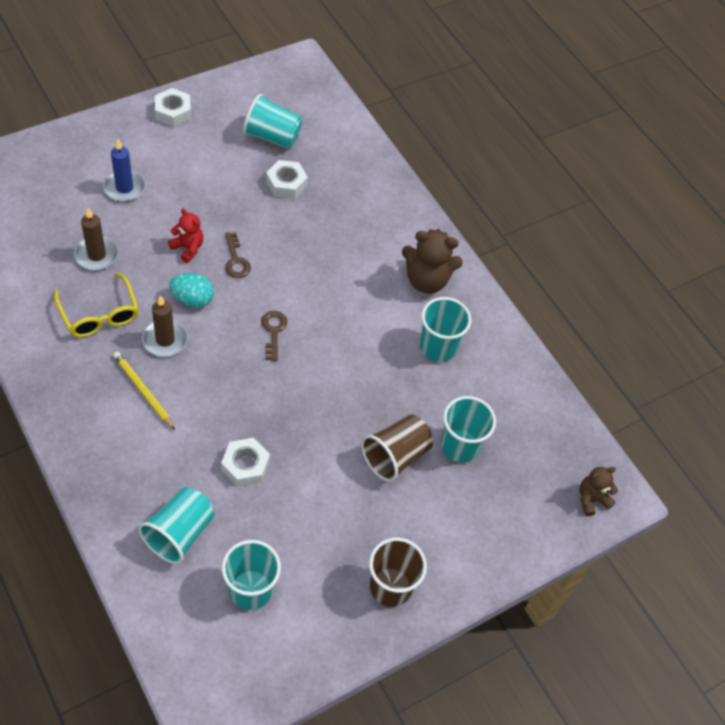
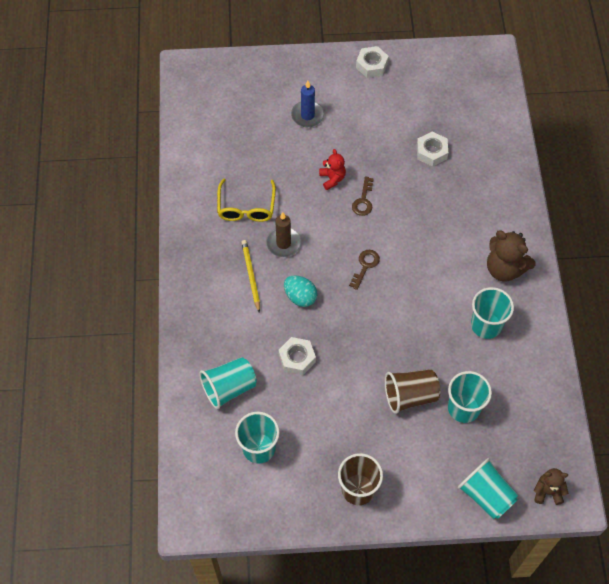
camera: 35 degrees right, 5 degrees up
(96, 255) = (264, 161): brown candle -> none
(192, 299) = (317, 220): turquoise egg -> turquoise egg (300, 297)
(272, 137) = (439, 109): turquoise cup -> turquoise cup (486, 495)

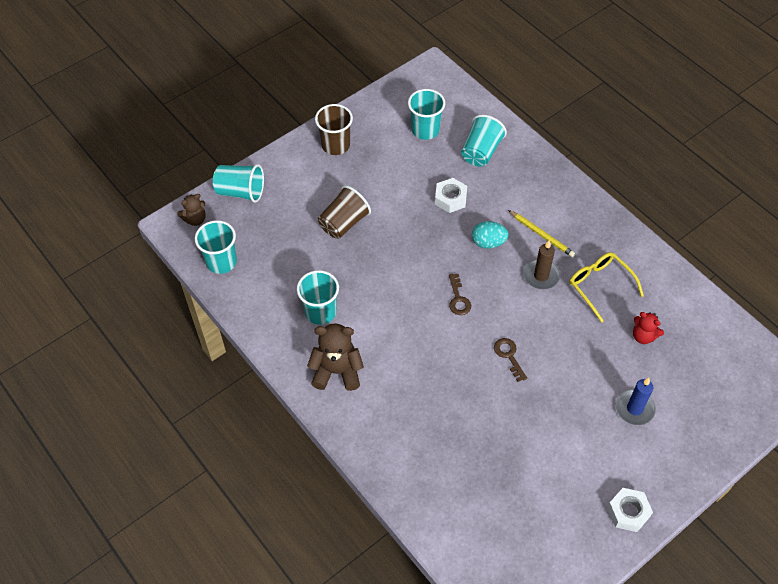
camera: 145 degrees right, 5 degrees down
(332, 179) = (554, 359): red teddy bear -> red teddy bear (643, 336)
(431, 152) = (487, 447): white nut -> none
(463, 408) = (296, 238): turquoise cup -> turquoise cup (221, 262)

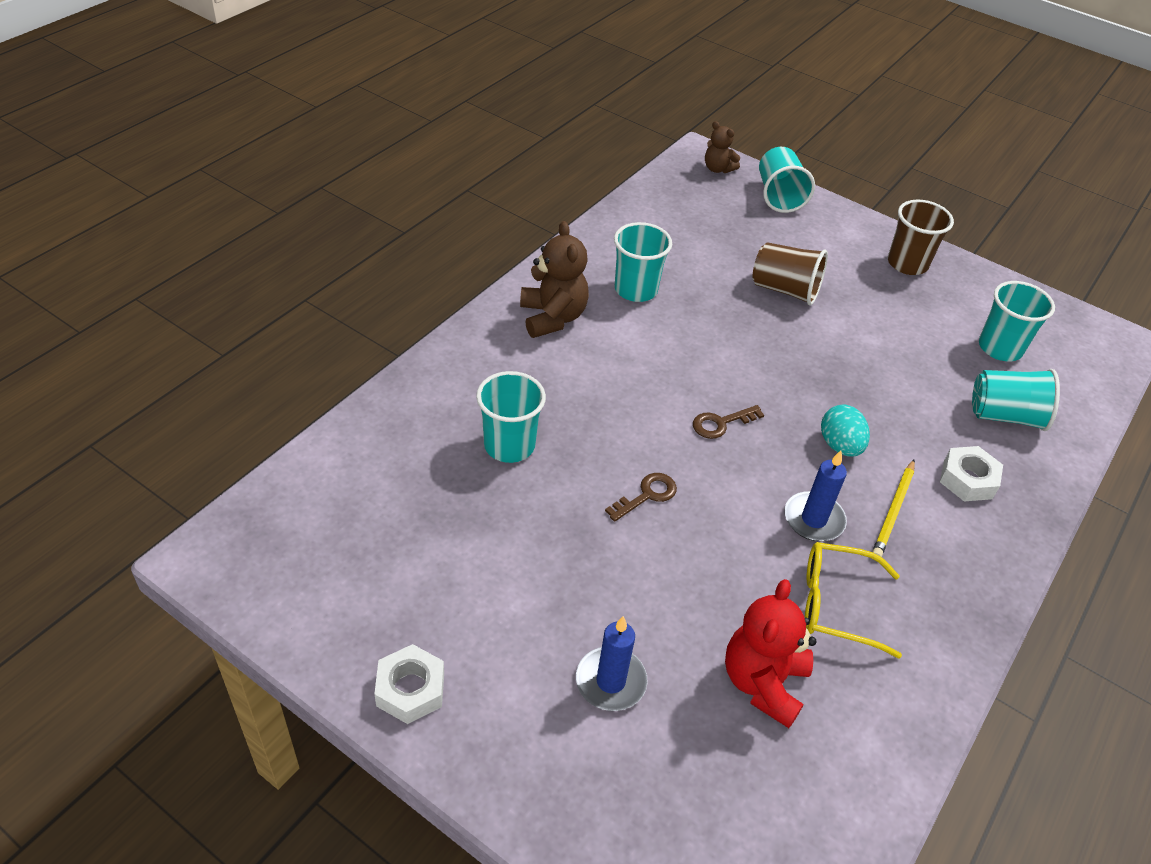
camera: 70 degrees right, 10 degrees down
(221, 262) = (669, 198): turquoise cup -> turquoise cup (509, 445)
(450, 199) = (894, 392): white nut -> white nut (967, 480)
(541, 276) = (813, 519): brown candle -> blue candle
(600, 286) = (836, 604): yellow glasses -> yellow glasses turned 120 degrees counterclockwise
(643, 336) = (763, 682): red teddy bear -> red teddy bear, size x1.67

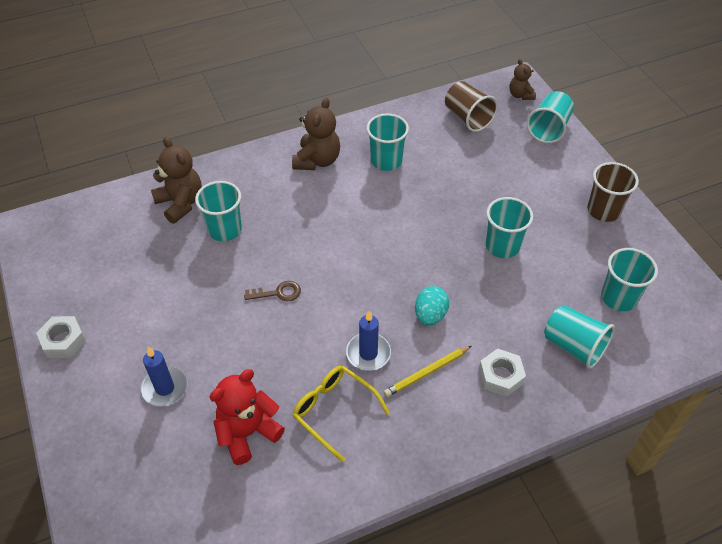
camera: 35 degrees right, 5 degrees up
(418, 435) = (180, 203): none -> brown teddy bear
(721, 423) = (364, 268): brown key -> none
(785, 290) = (490, 197): brown cup -> brown cup (467, 118)
(844, 339) = (502, 246): none -> turquoise cup

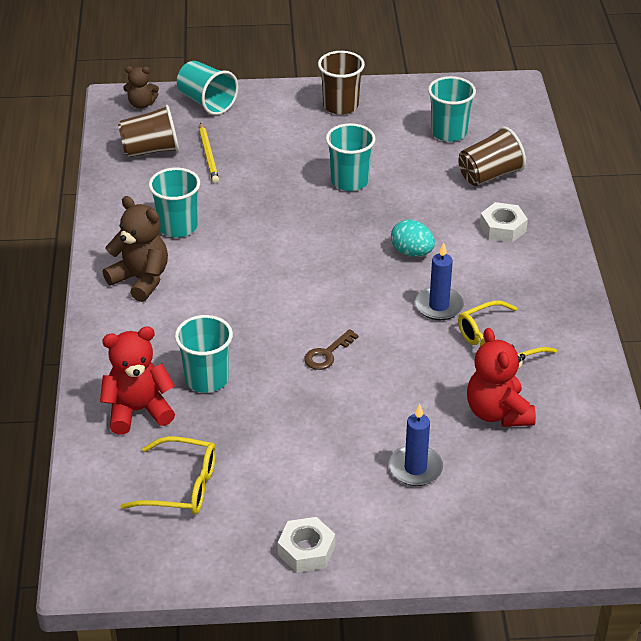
camera: 70 degrees left, 10 degrees down
(113, 250) = (182, 486): none -> yellow glasses
(180, 203) = (138, 411): brown teddy bear -> red teddy bear
(278, 293) = (327, 354): brown key -> brown key turned 150 degrees counterclockwise
(427, 372) = (478, 272): yellow pencil -> yellow pencil (208, 155)
(573, 346) = (489, 175): turquoise cup -> brown cup

